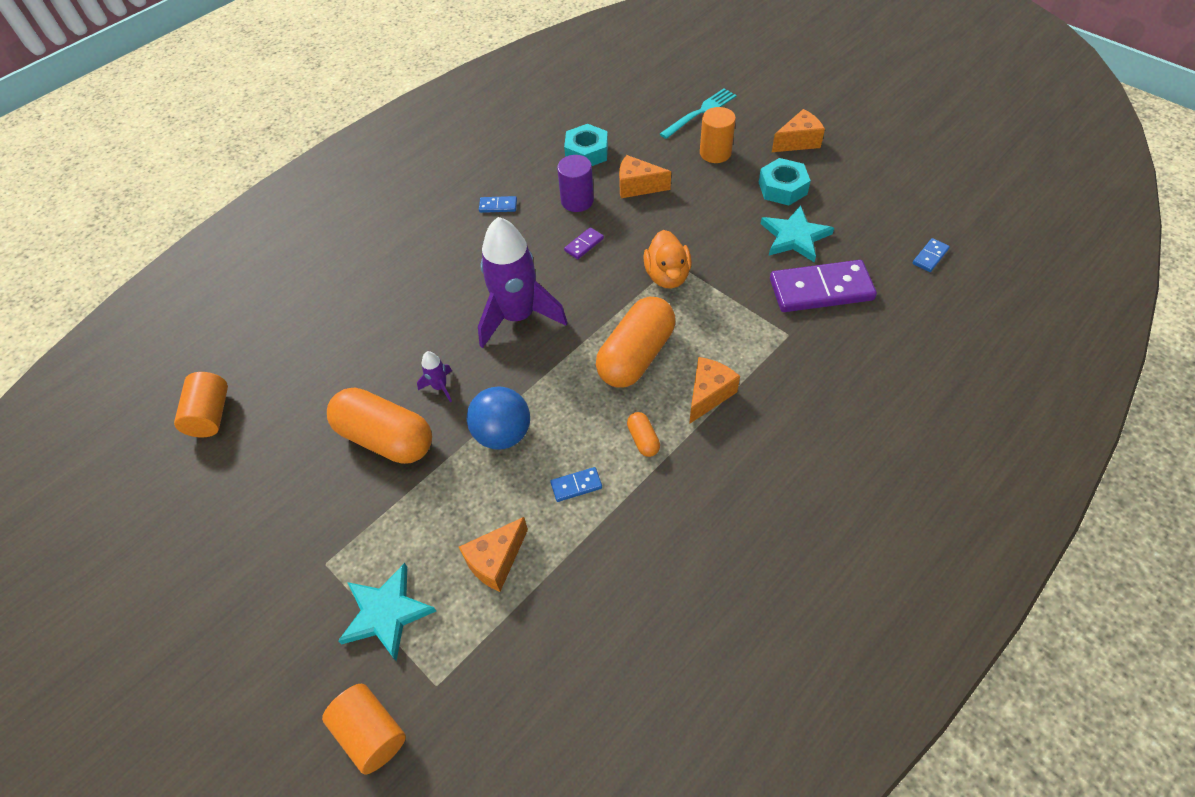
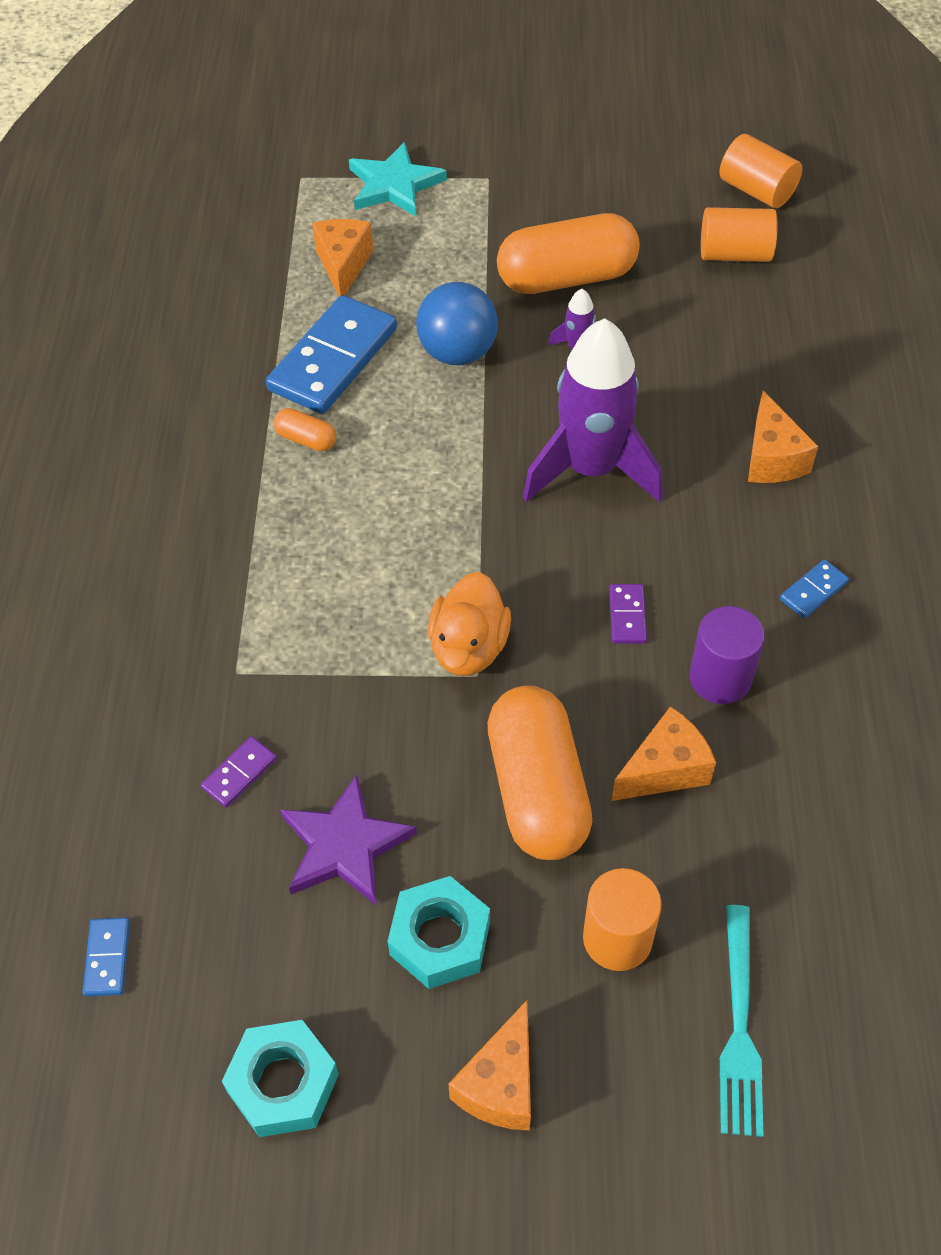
camera: 135 degrees right, 0 degrees up
(371, 733) = (318, 131): orange cylinder -> orange cylinder (734, 254)
(576, 485) = (333, 359): blue domino -> blue domino, size x2.31
(586, 152) = (816, 779): turquoise nut -> turquoise nut (283, 1083)
(636, 356) = (402, 518): orange capsule -> orange capsule (537, 790)
(667, 276) = (468, 647): orange duck -> orange duck turned 120 degrees counterclockwise
(708, 394) = (276, 530): orange cheese -> orange cheese (772, 458)
(794, 237) = (344, 845): turquoise star -> purple star
(821, 290) = (239, 773): purple domino -> purple domino, size x0.43

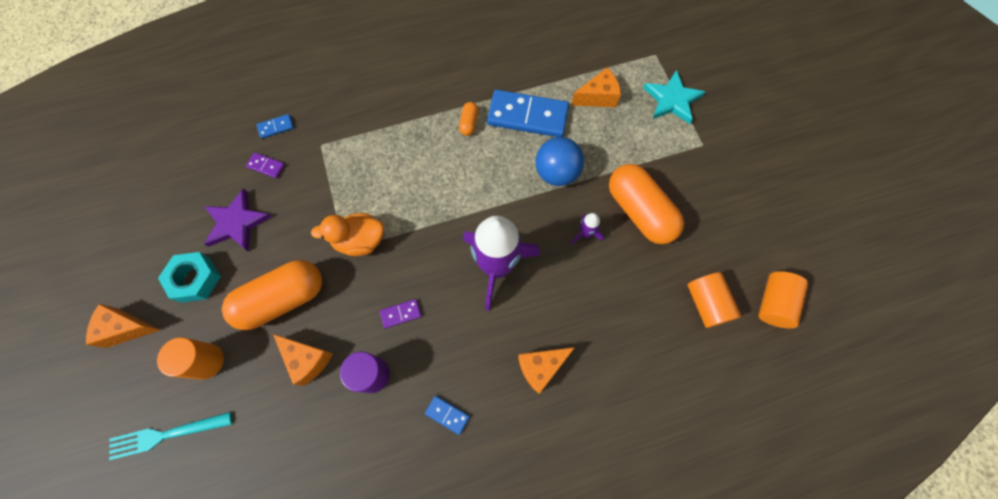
camera: 70 degrees right, 15 degrees up
(107, 958) = (168, 150): blue domino -> blue domino (276, 127)
(283, 1083) = (119, 238): turquoise nut -> none

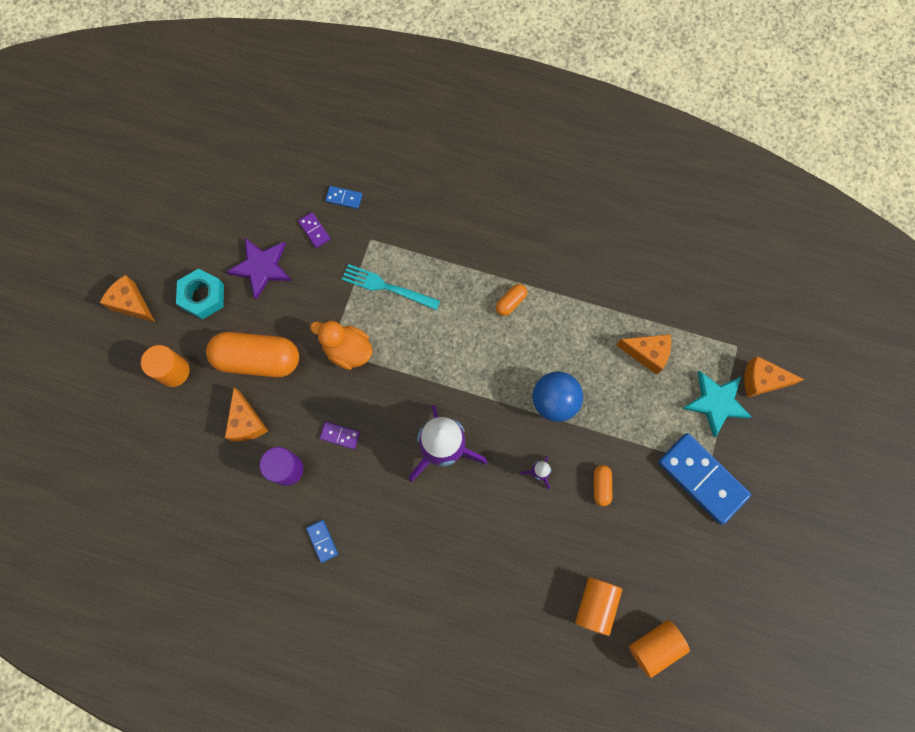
camera: 35 degrees right, 5 degrees up
(165, 435) = (114, 409): turquoise fork -> turquoise fork (386, 287)
(527, 116) = (568, 330): blue domino -> blue domino (702, 478)
(541, 367) = (419, 557): orange cheese -> orange cheese (762, 380)
(639, 211) = (601, 486): orange capsule -> orange capsule, size x0.43

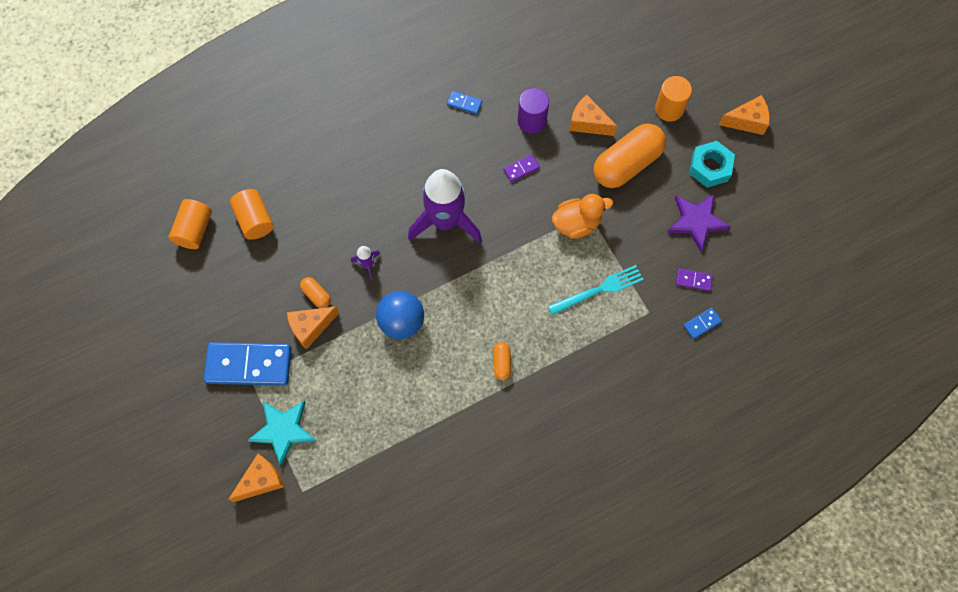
camera: 135 degrees right, 5 degrees down
(647, 353) = (366, 419): orange cheese -> orange cheese (311, 327)

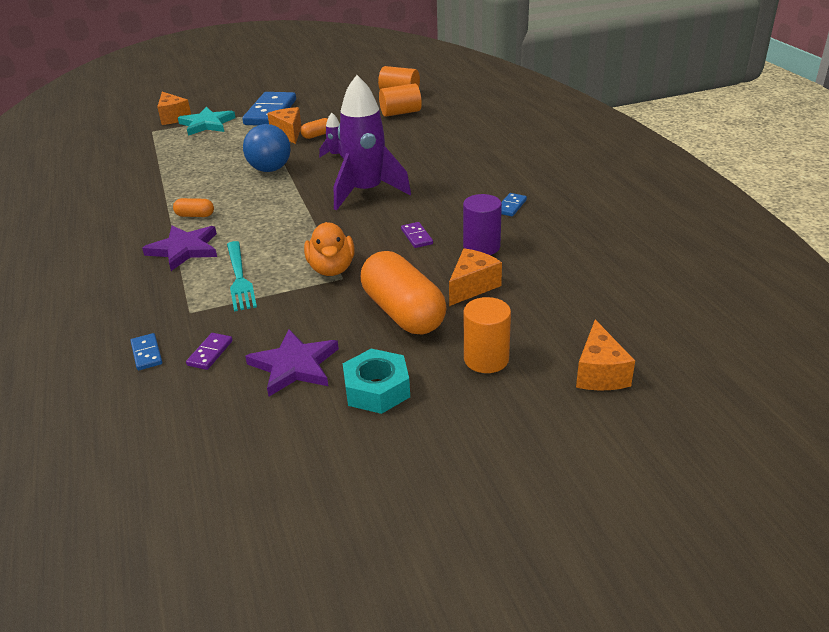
camera: 100 degrees right, 35 degrees down
(561, 350) = (184, 249): none -> purple star
(747, 121) = (451, 443): orange cheese -> orange cheese (599, 373)

